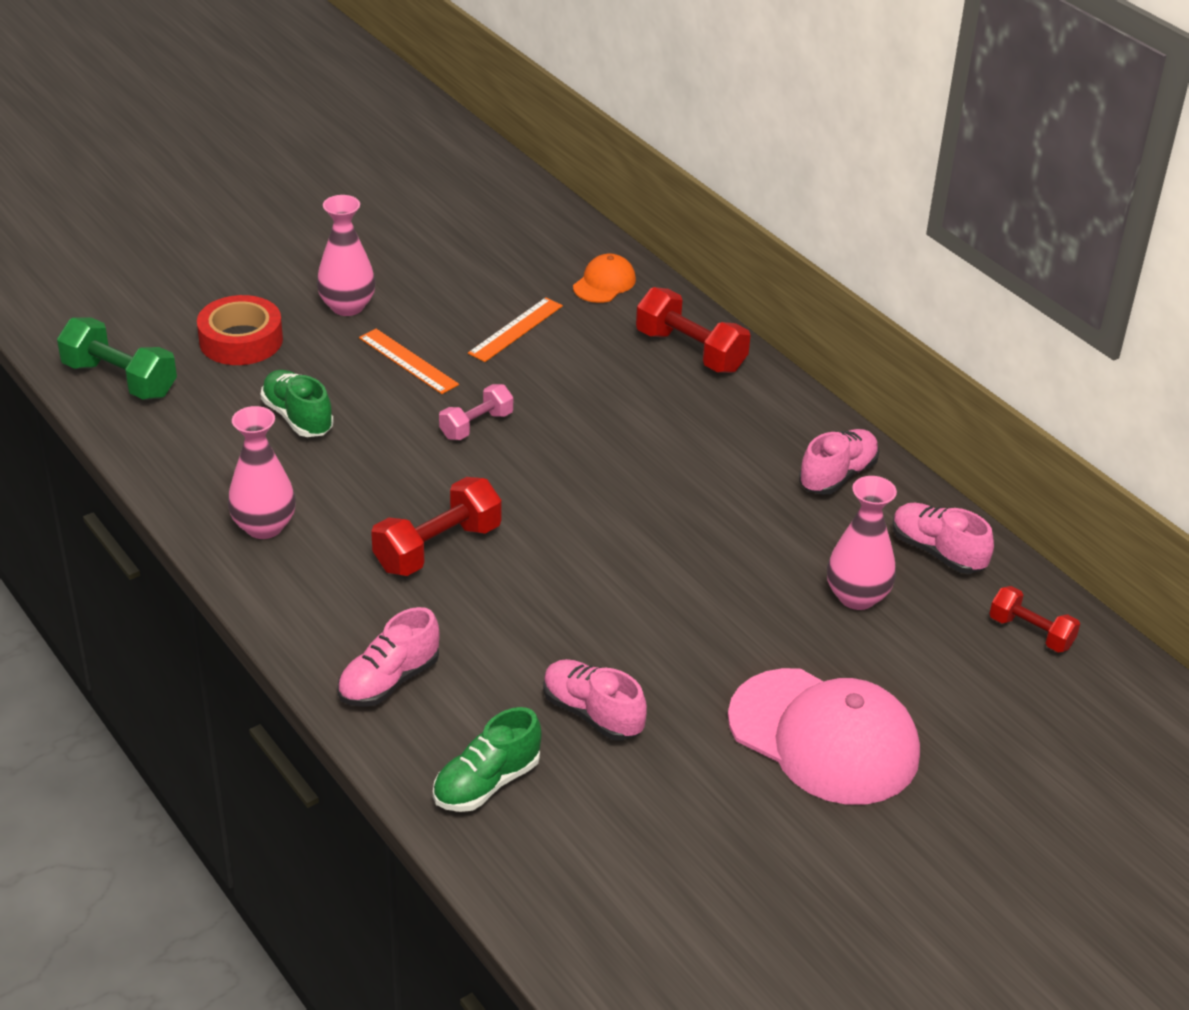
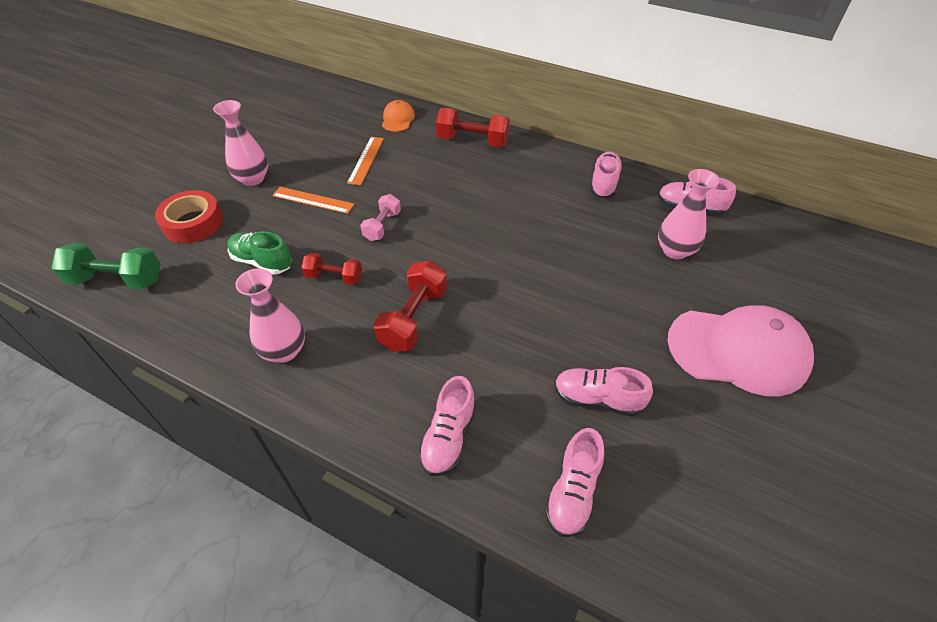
camera: 25 degrees left, 10 degrees up
(486, 783) = (572, 492): green shoe -> pink shoe
(1031, 633) = (775, 236): red dumbbell -> red dumbbell (334, 277)

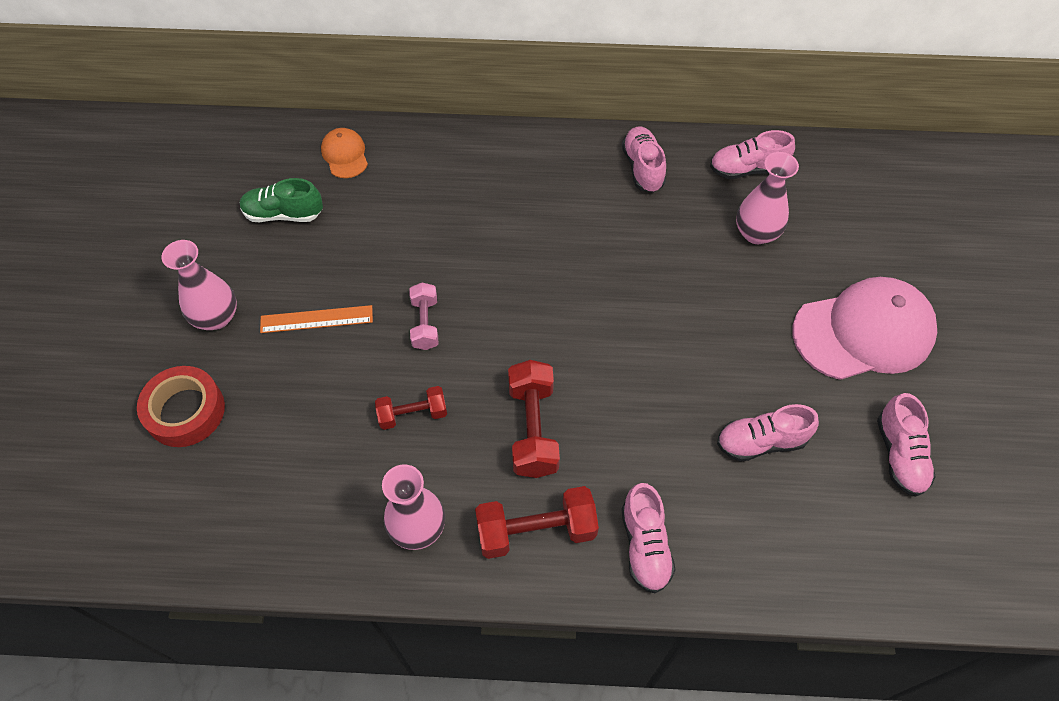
camera: 25 degrees left, 10 degrees up
(117, 280) = (149, 527): green dumbbell -> none
(262, 262) = (313, 429): green shoe -> green shoe (283, 214)
(366, 160) = (344, 235): orange ruler -> none
(472, 141) = (459, 158): red dumbbell -> red dumbbell (536, 531)
(572, 492) = (784, 547): pink shoe -> pink shoe (900, 454)

